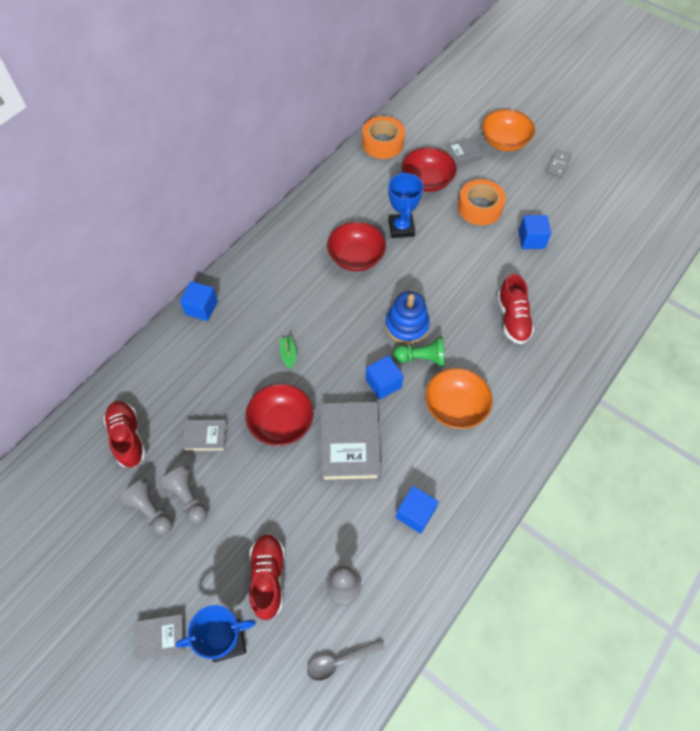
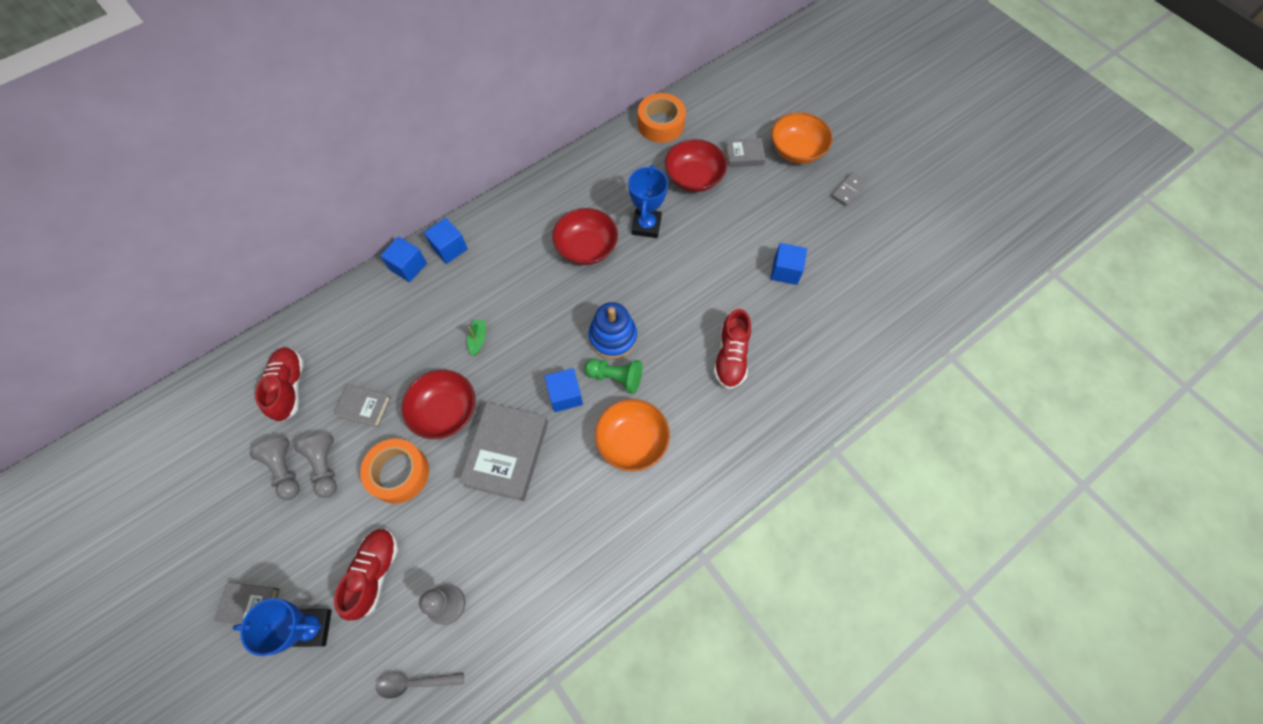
camera: 15 degrees right, 5 degrees up
(415, 513) = (547, 547): blue cube -> blue cube (449, 248)
(479, 208) = (741, 221): orange tape -> orange tape (399, 473)

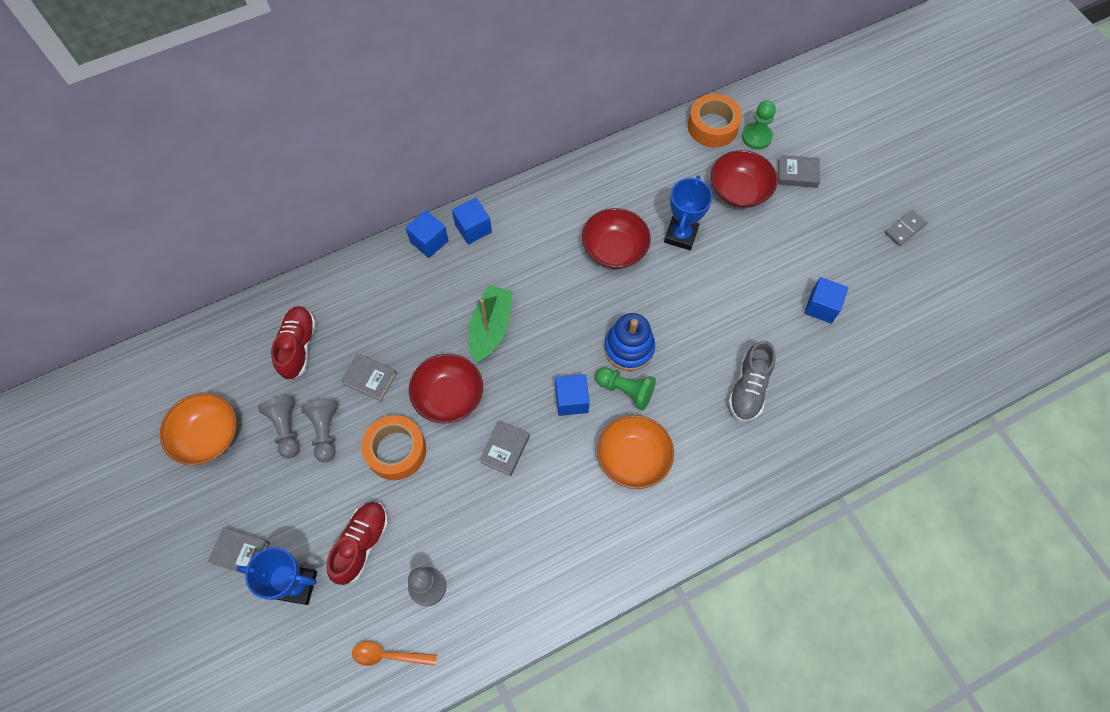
camera: 10 degrees right, 0 degrees up
(414, 683) = (388, 655): grey spoon -> orange spoon
(478, 339) = (491, 328): green boat -> green boat, size x2.06
(507, 453) = (505, 449): grey book -> grey book, size x0.53
(702, 128) = (756, 137): none -> green pawn
(731, 357) = (748, 389): red shoe -> grey shoe
(796, 150) = (856, 177): orange bowl -> orange bowl (208, 436)

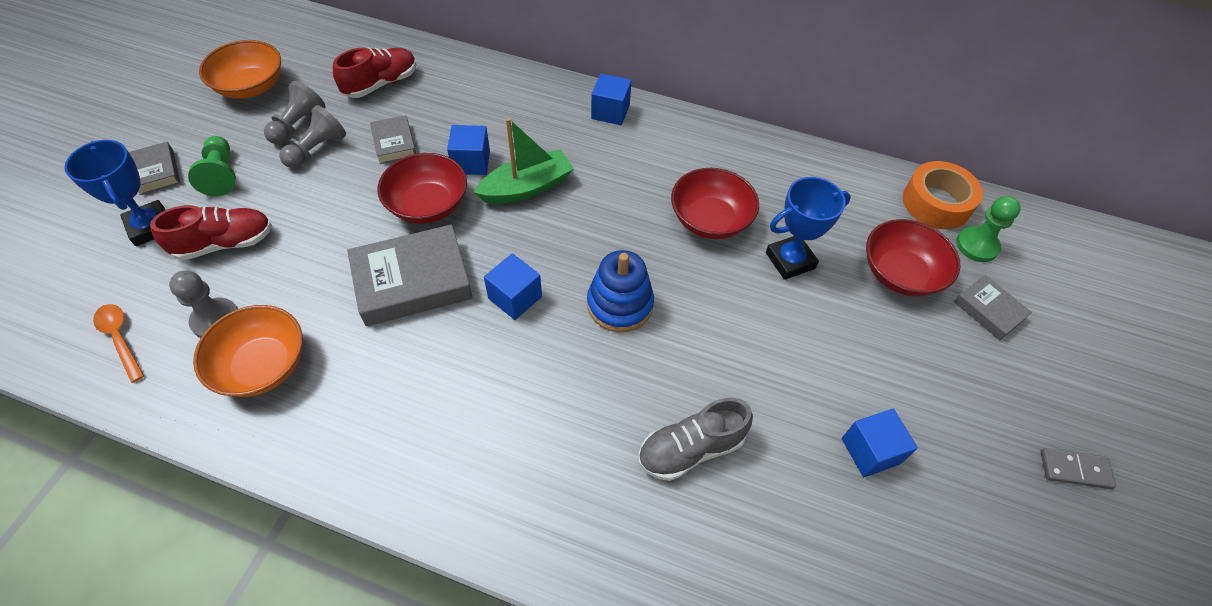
camera: 45 degrees right, 10 degrees down
(396, 451) = (340, 205): orange tape -> none
(429, 241) = (565, 94): blue cube -> blue cube (471, 162)
(505, 449) = (412, 281): grey book -> grey book, size x1.87
(626, 390) = (571, 335): green pawn -> green pawn (221, 174)
(633, 458) = (500, 396): orange bowl -> orange bowl (262, 365)

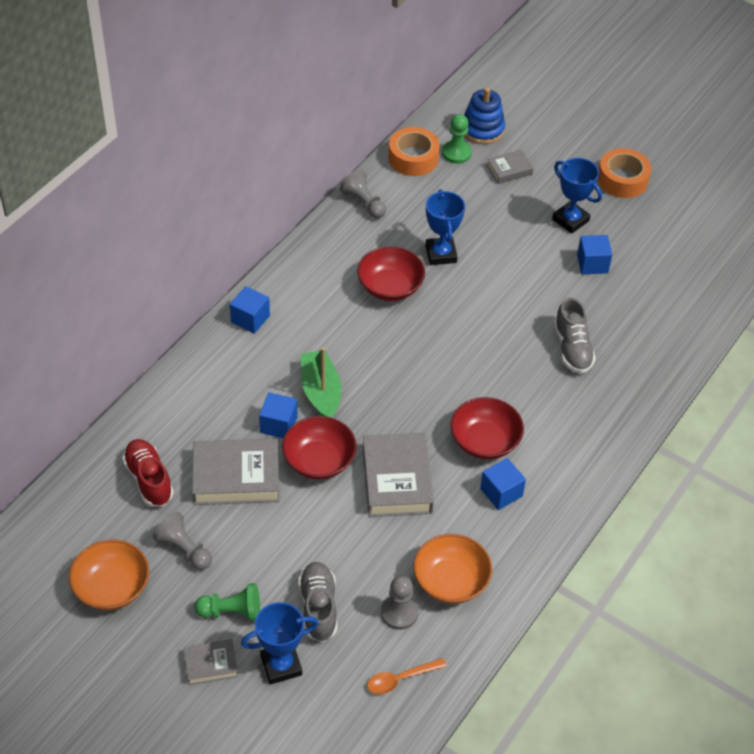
camera: 75 degrees left, 5 degrees down
(224, 243) = (318, 608): red shoe -> grey shoe
(317, 149) = (223, 536): grey pawn -> grey pawn (363, 203)
(394, 143) = (236, 477): grey book -> grey book, size x1.87
(515, 297) = (430, 418): blue cube -> blue cube (501, 492)
(620, 304) = (453, 358): blue stacking toy -> blue stacking toy (482, 129)
(900, 273) = (468, 201): red bowl -> red bowl (485, 441)
(941, 406) = (570, 220): none -> blue trophy
(1075, 469) = (622, 180): grey domino -> orange tape

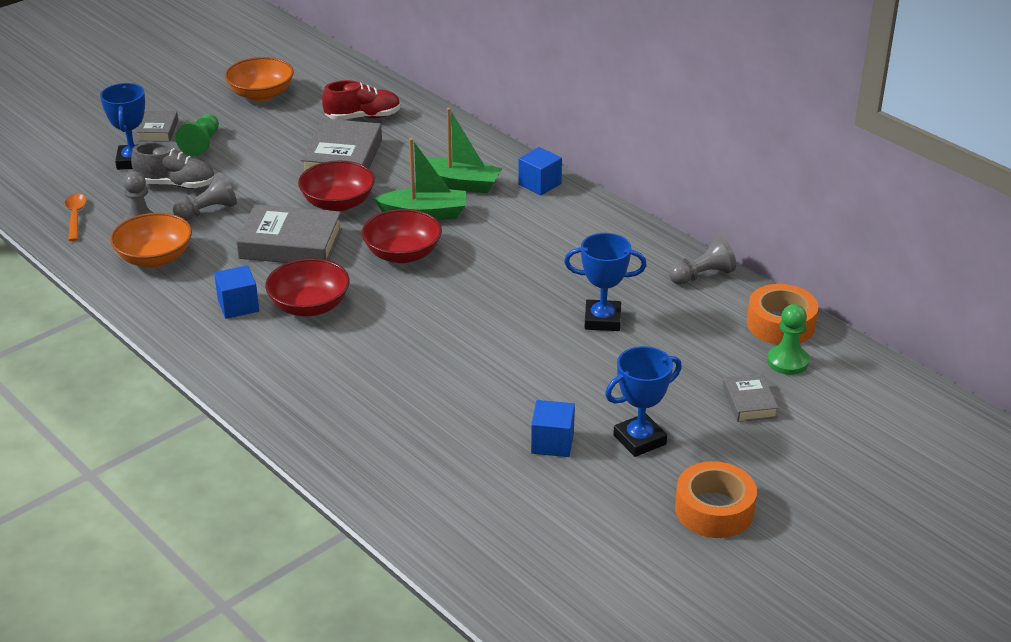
camera: 105 degrees right, 15 degrees down
(184, 549) = (279, 127): grey pawn -> grey pawn (207, 211)
(263, 376) = (460, 184): none -> green boat
(278, 424) = (393, 186): blue cube -> none
(390, 287) = (558, 276): red bowl -> red bowl (402, 254)
(482, 129) = (835, 392): blue stacking toy -> none
(572, 348) = (414, 395): grey shoe -> none

